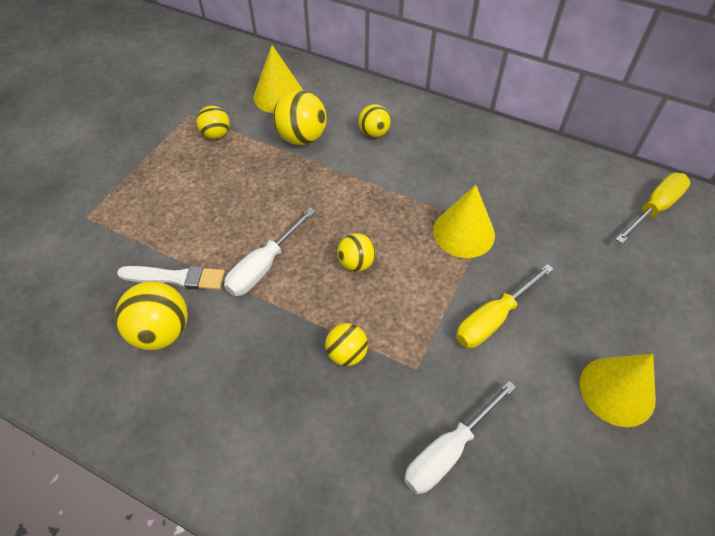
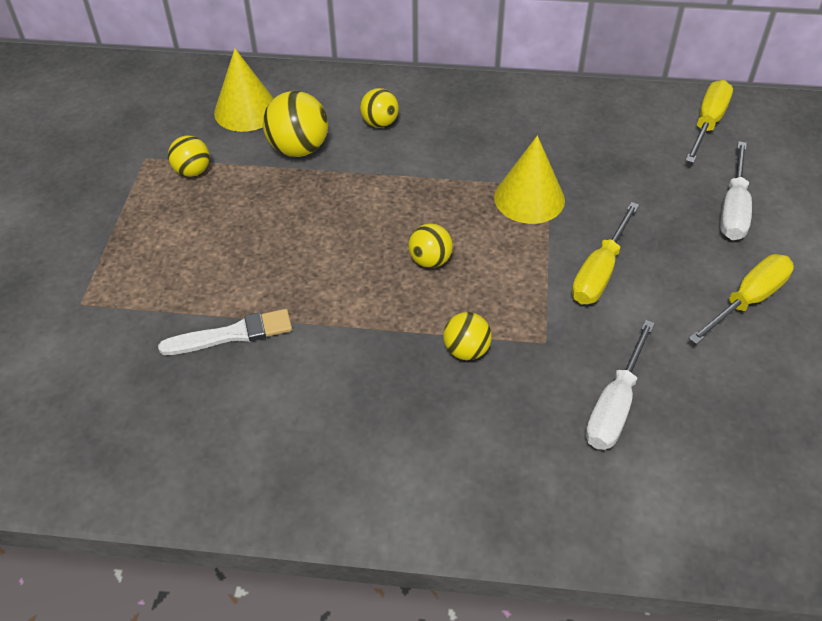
camera: 20 degrees left, 5 degrees down
(161, 331) = (246, 393): yellow ball -> none
(264, 266) = (328, 293): white screwdriver -> white screwdriver (733, 209)
(617, 391) = (747, 300): yellow cone -> yellow screwdriver

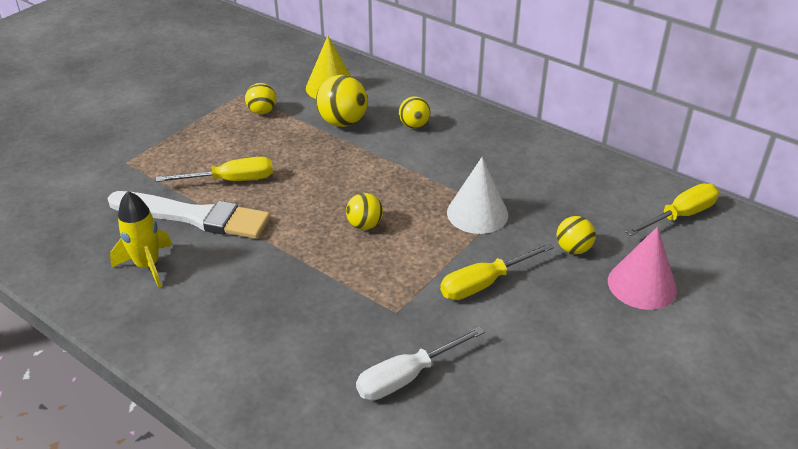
camera: 30 degrees right, 10 degrees down
(232, 334) = (194, 216): white brush -> white brush, size x1.67
(233, 418) = (147, 265): none -> yellow rocket
(466, 350) = (334, 292): yellow ball -> yellow ball (573, 249)
(529, 198) = (477, 213): yellow cone -> white cone
(733, 209) = (642, 285): white screwdriver -> pink cone
(747, 300) = (588, 354): yellow screwdriver -> yellow screwdriver (231, 180)

